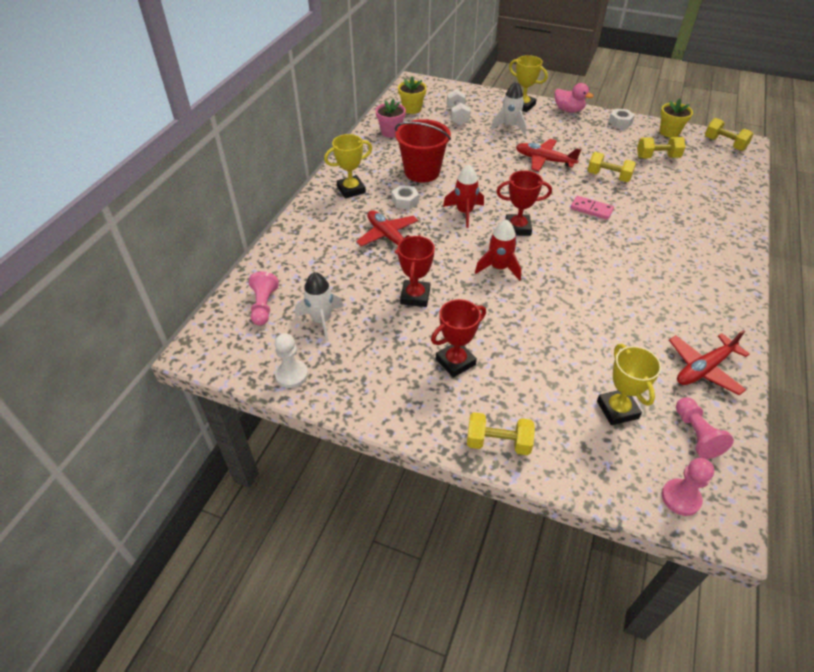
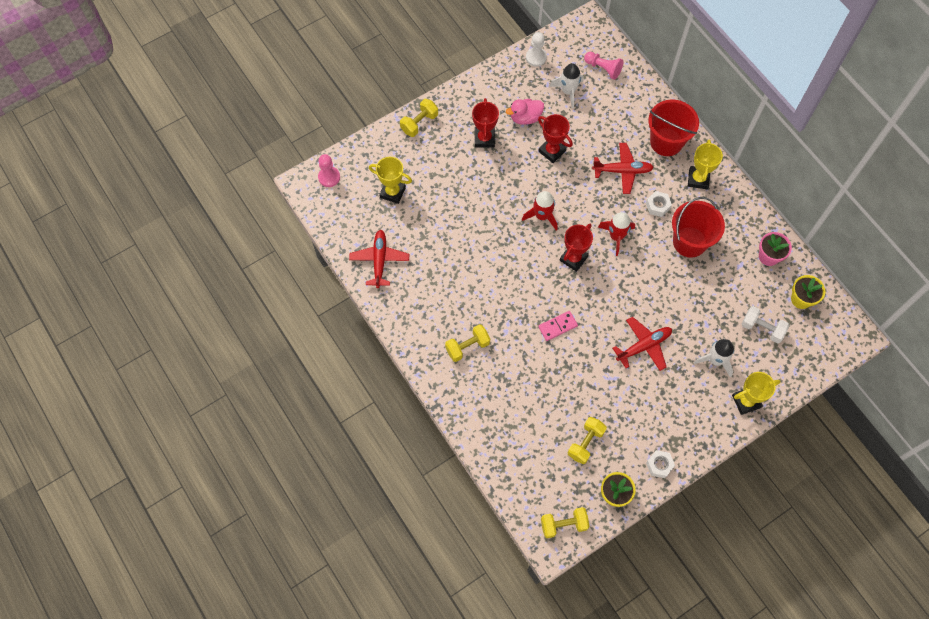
camera: 125 degrees right, 20 degrees up
(326, 223) = (666, 142): none -> red bucket
(568, 110) = (711, 437): pink duck -> pink duck (525, 118)
(608, 177) = (587, 376): yellow dumbbell -> yellow dumbbell (467, 347)
(696, 434) = (350, 216): pink pawn -> none

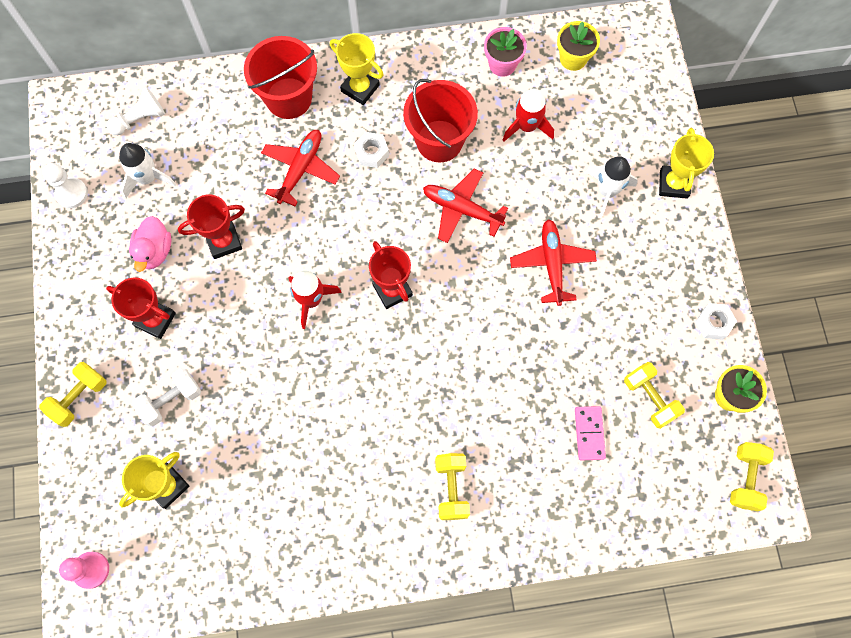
camera: 65 degrees left, 5 degrees up
(379, 260) = (263, 553): red plane -> red plane (461, 209)
(419, 123) = (79, 397): yellow dumbbell -> yellow dumbbell turned 60 degrees clockwise
(557, 326) = (477, 356): pink domino -> pink domino (589, 433)
(603, 68) = (140, 119): pink pawn -> white pawn
(616, 236) = (388, 222): red rocket -> red rocket (527, 126)
(762, 328) = (590, 119): white dumbbell -> white dumbbell (171, 400)

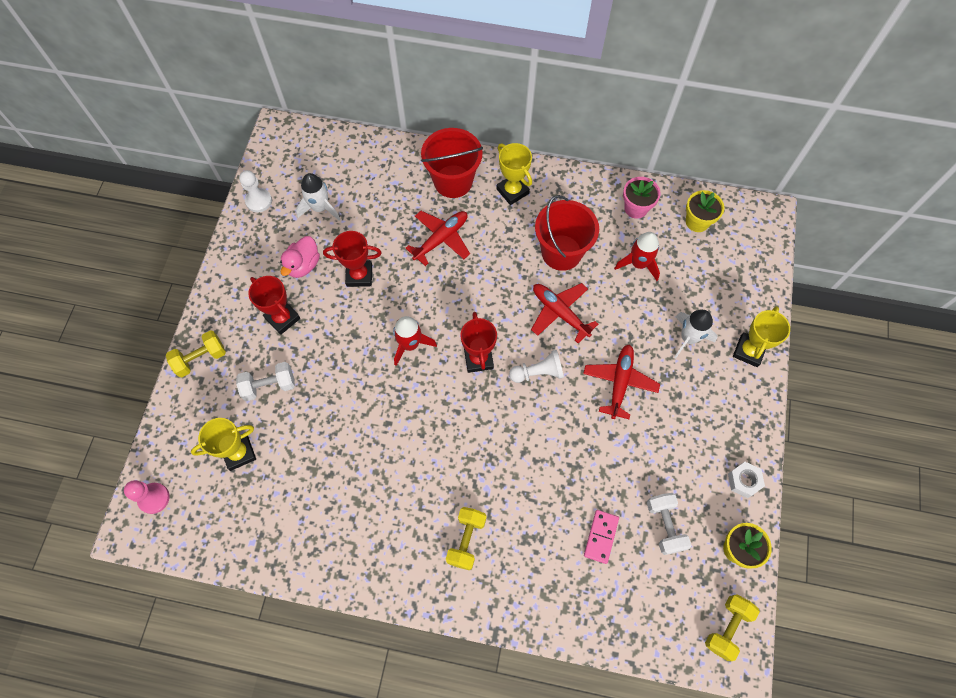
camera: 20 degrees right, 5 degrees down
(140, 119) = (332, 161): white pawn -> white pawn (538, 372)
(372, 153) = (503, 244): white nut -> none
(649, 398) = (664, 525): yellow dumbbell -> white dumbbell

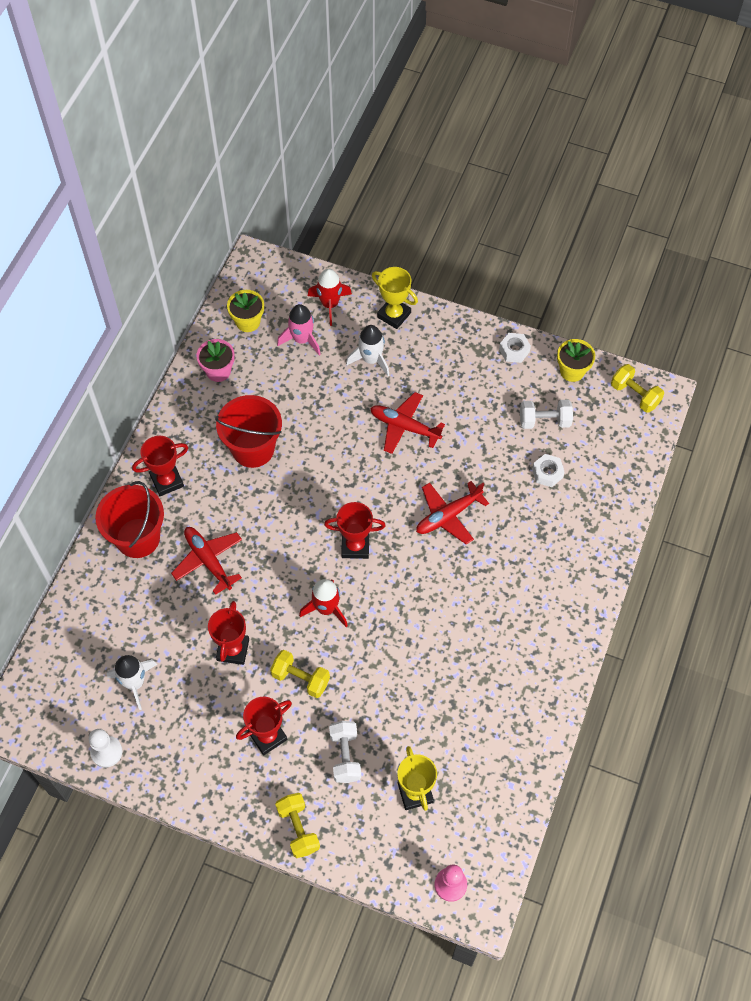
camera: 80 degrees left, 5 degrees down
(303, 265) = (206, 708): pink duck -> none
(466, 540) = (535, 586): yellow dumbbell -> yellow dumbbell (300, 678)
(512, 191) = (167, 481): yellow trophy -> red trophy
(538, 372) = (380, 495): white pawn -> none
(559, 313) = (320, 463): red plane -> red plane (448, 516)
(601, 537) = (547, 473): pink domino -> white nut
(638, 264) = (282, 383): red rocket -> red rocket (330, 304)
(692, 271) = (302, 339): none -> pink rocket

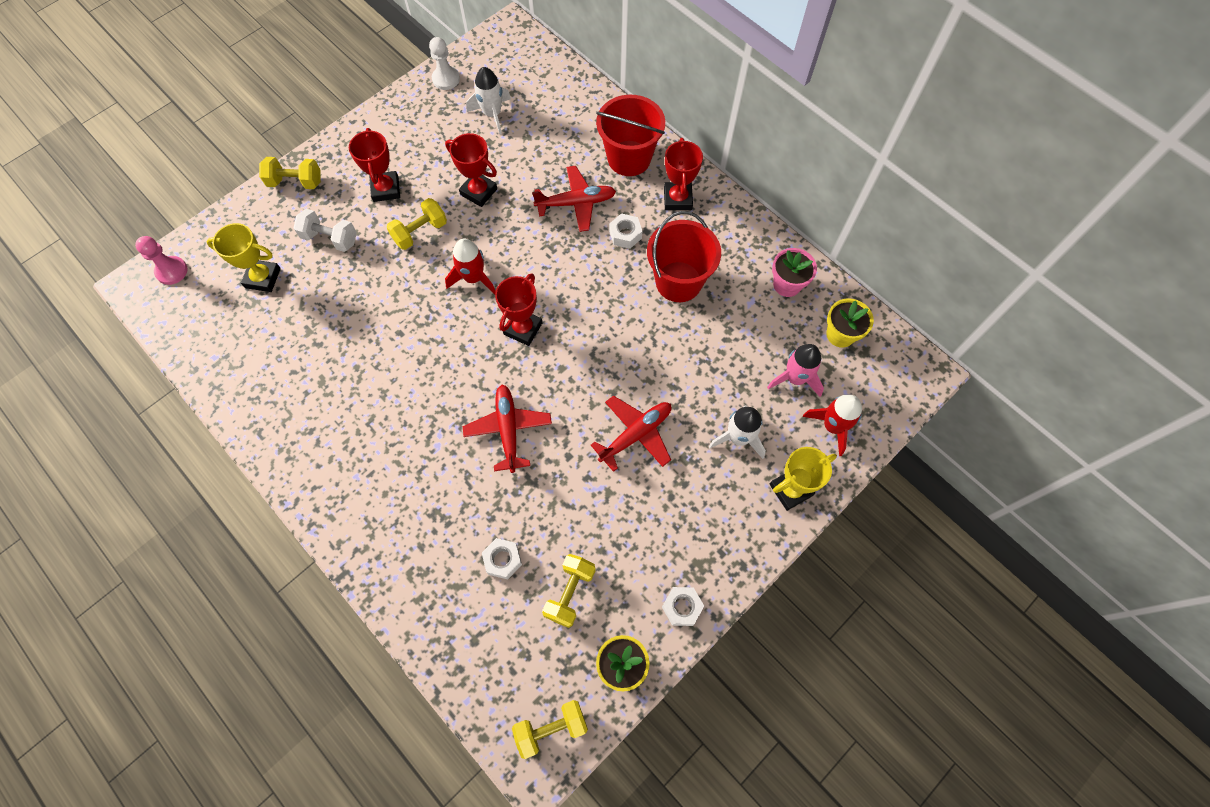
camera: 115 degrees right, 5 degrees up
(224, 507) = (625, 234): none -> white nut
(544, 421) = (570, 593): white dumbbell -> yellow dumbbell

